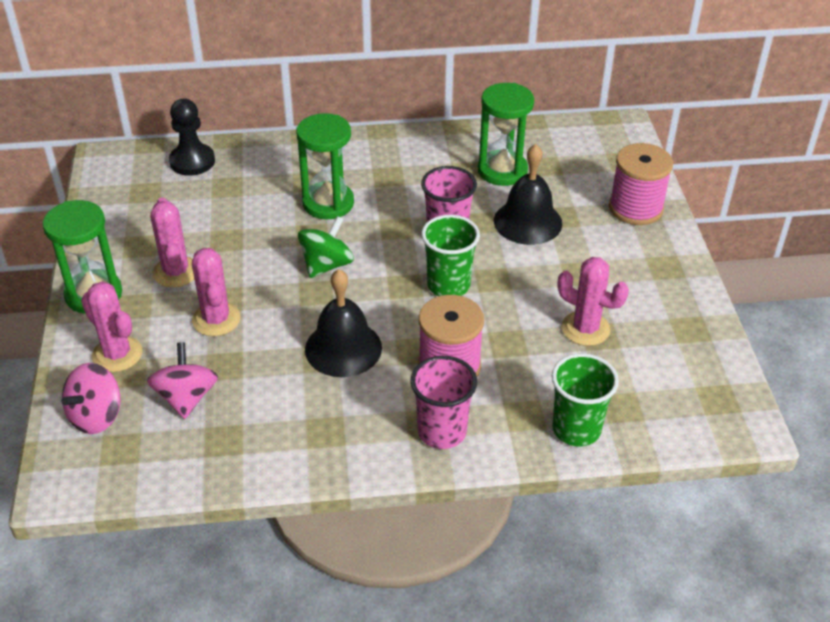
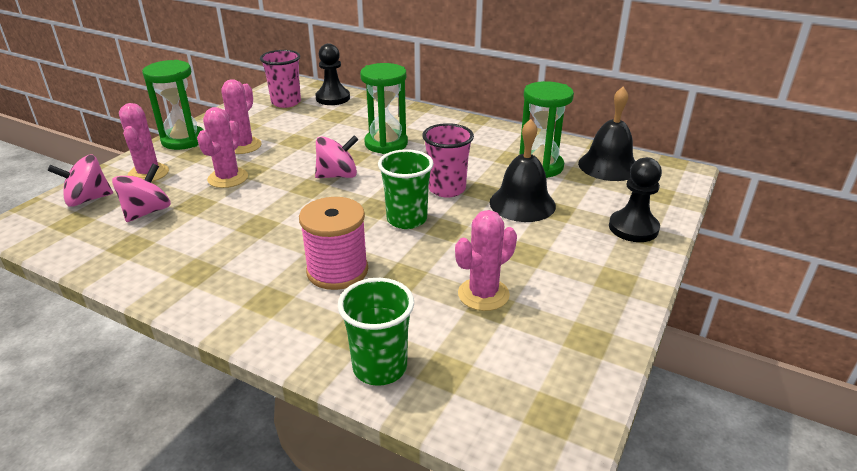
camera: 35 degrees right, 10 degrees down
(326, 265) = (338, 175): green spinning top -> pink spinning top
(343, 348) = (280, 226): black bell -> black bell (608, 166)
(442, 432) = (271, 312): pink cup -> pink cup (286, 102)
(585, 329) = (483, 294): pink cactus -> pink cactus turned 75 degrees clockwise
(635, 208) = (633, 228): pink spool -> black pawn

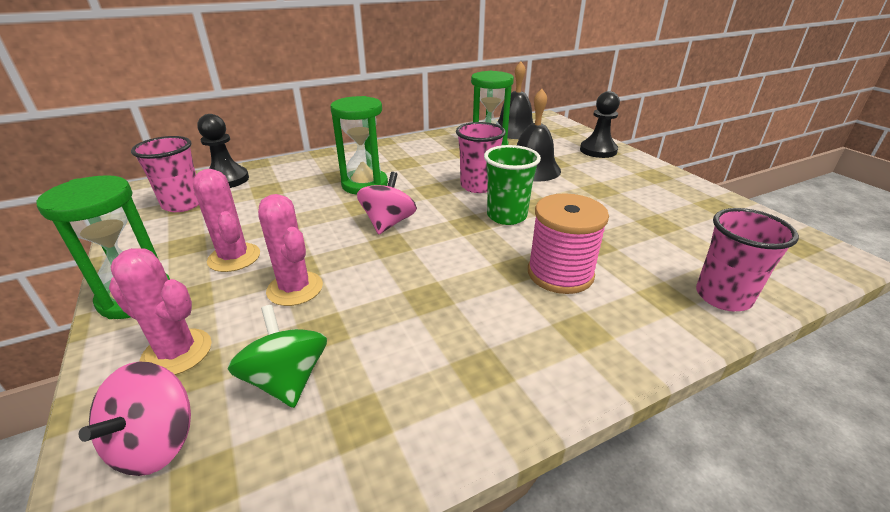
camera: 55 degrees left, 0 degrees up
(147, 212) = (287, 380): pink spinning top -> green spinning top
(380, 367) = (723, 297): green cup -> pink cup
(483, 294) = (643, 221): pink cactus -> none

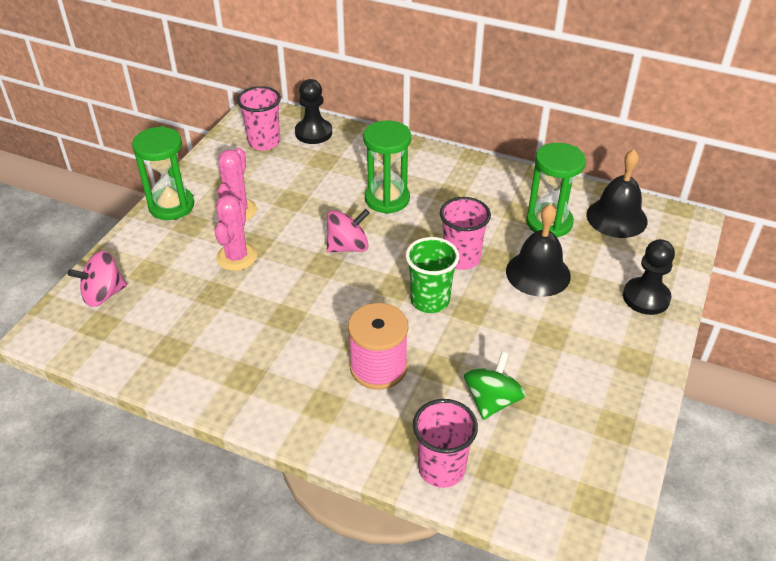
camera: 50 degrees right, 10 degrees up
(177, 352) = (152, 255): pink cactus -> none
(287, 380) = (170, 307): green spinning top -> green spinning top (492, 401)

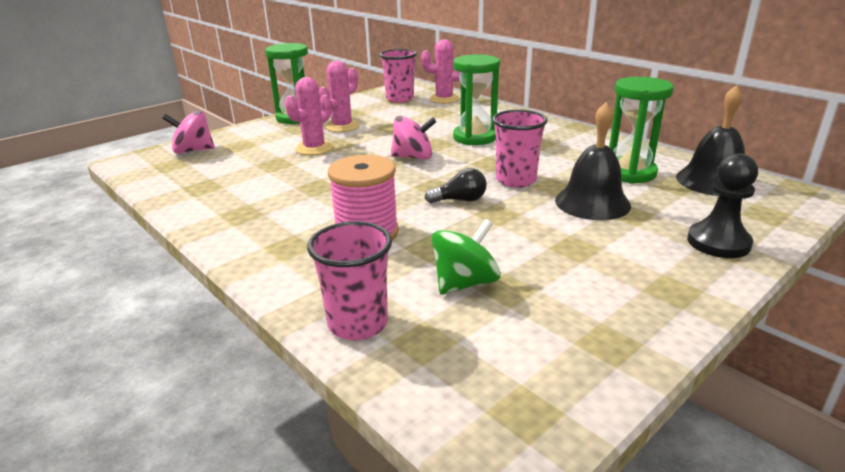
camera: 25 degrees right, 15 degrees down
(313, 133) = (444, 99): black pawn -> pink cactus
(430, 300) = (460, 200): green cup -> black light bulb

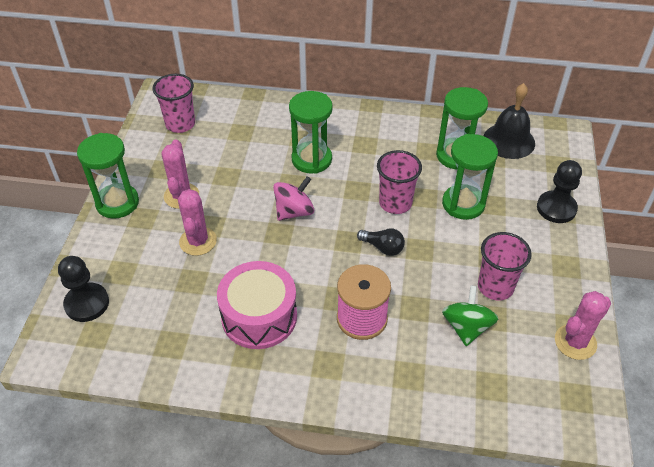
camera: 40 degrees left, 20 degrees up
(193, 150) = (87, 303): pink spinning top -> black pawn
(286, 198) = (259, 316): none -> pink drum
(358, 324) = (447, 398): pink cup -> pink cup (495, 287)
(444, 99) = (222, 107): pink cactus -> pink cactus (575, 342)
(460, 200) = (383, 247): black light bulb -> black light bulb turned 75 degrees clockwise
(592, 202) = (463, 204): black bell -> green hourglass

